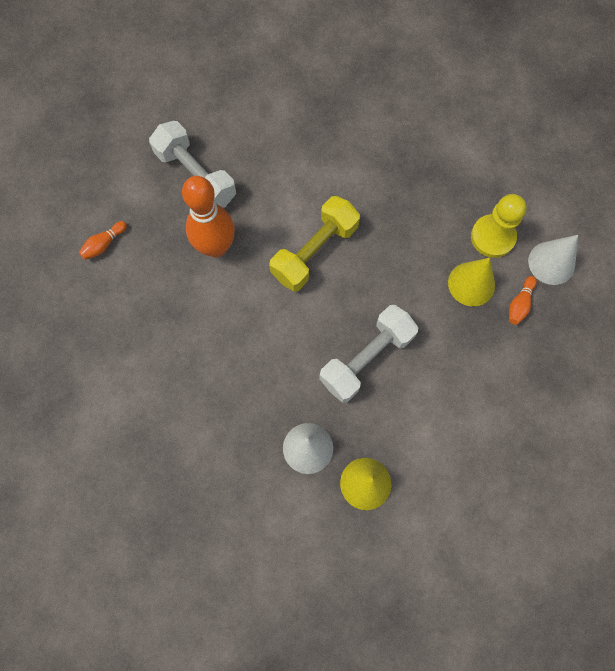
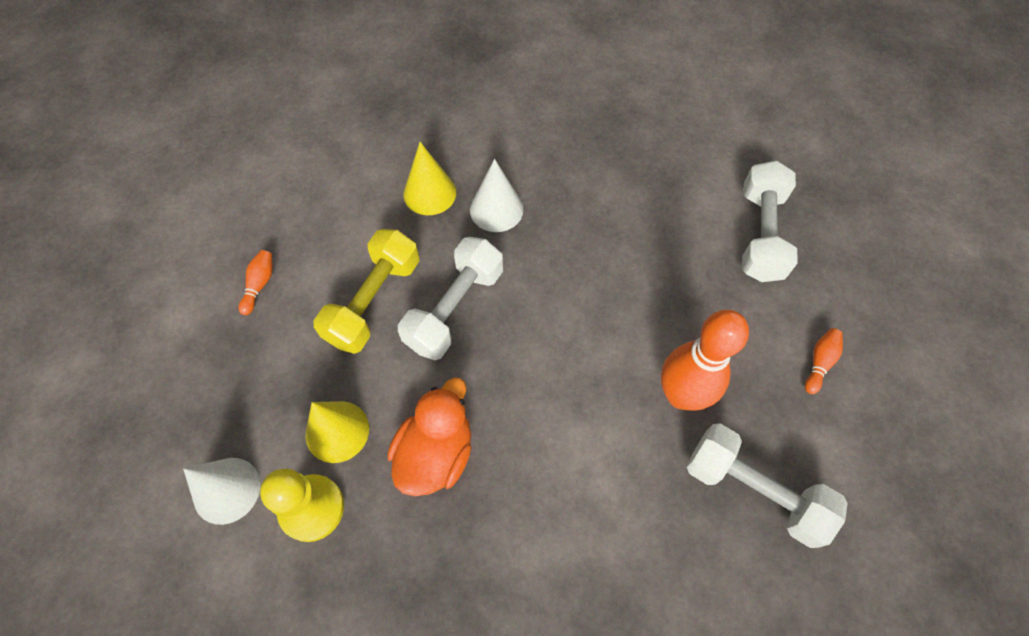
camera: 165 degrees right, 10 degrees down
(88, 360) = (760, 234): none -> white dumbbell
(315, 252) = (552, 422): yellow dumbbell -> yellow dumbbell (373, 301)
(402, 251) = (436, 453): none -> orange duck
(519, 304) = (271, 420): orange bowling pin -> orange bowling pin (259, 285)

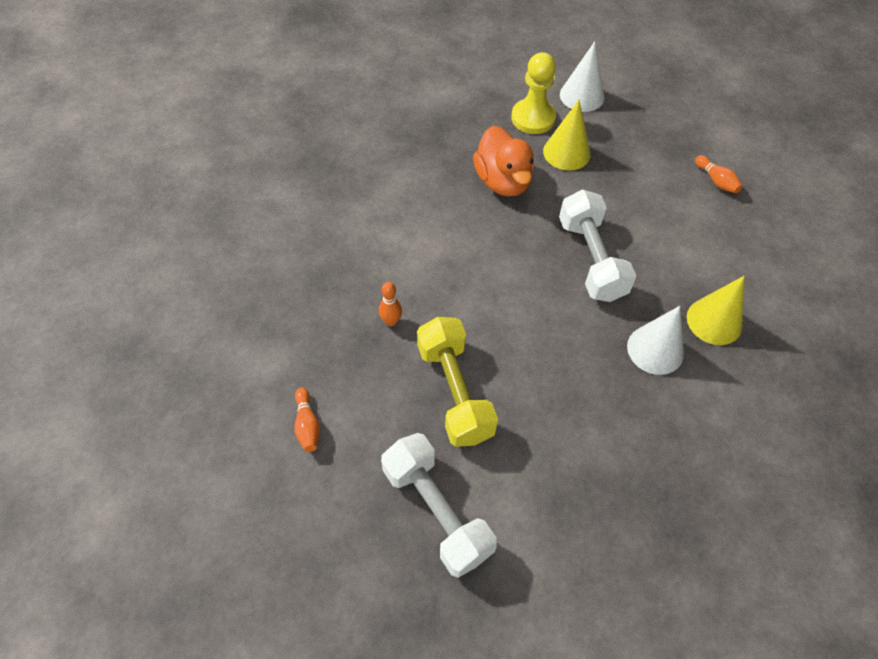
camera: 135 degrees right, 5 degrees down
(373, 301) = (642, 224): yellow dumbbell -> yellow dumbbell (455, 392)
(681, 395) = (391, 321): orange bowling pin -> orange bowling pin, size x0.42
(754, 490) = (298, 299): white dumbbell -> none

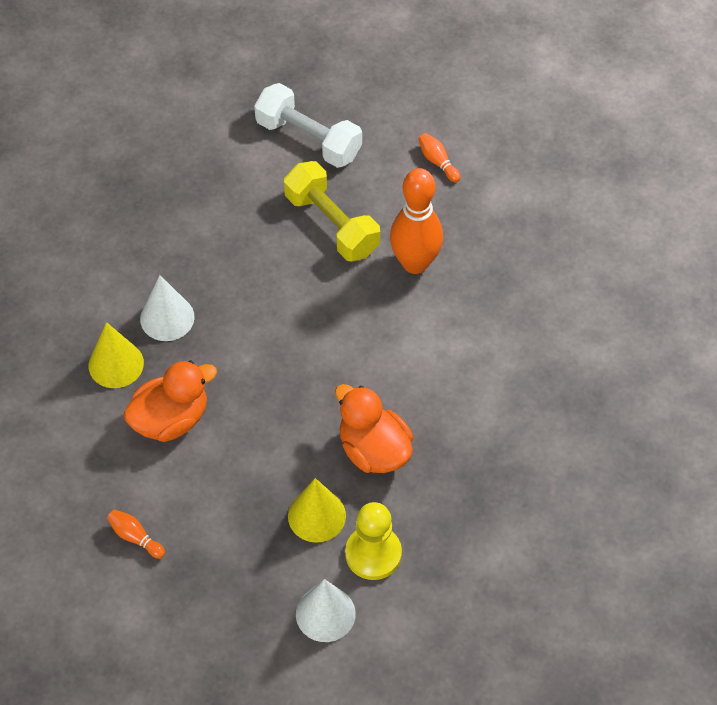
camera: 160 degrees right, 0 degrees up
(391, 321) = (415, 263): orange bowling pin -> orange bowling pin, size x2.37
(591, 259) = (250, 389): white dumbbell -> none
(670, 257) = (171, 419): none -> orange duck

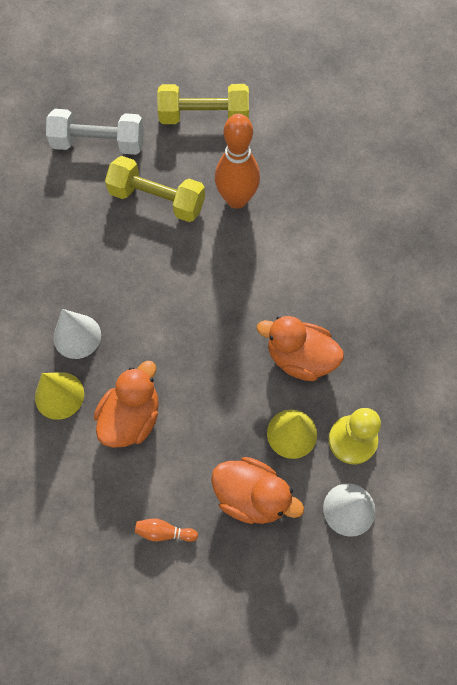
camera: 30 degrees left, 10 degrees up
(239, 550) = (252, 496): none -> orange duck
(438, 162) = (204, 116): orange bowling pin -> yellow dumbbell

